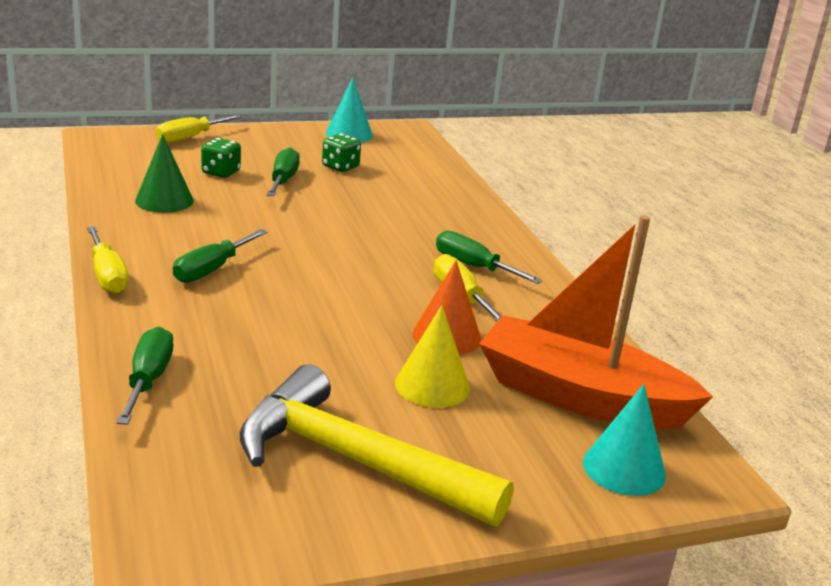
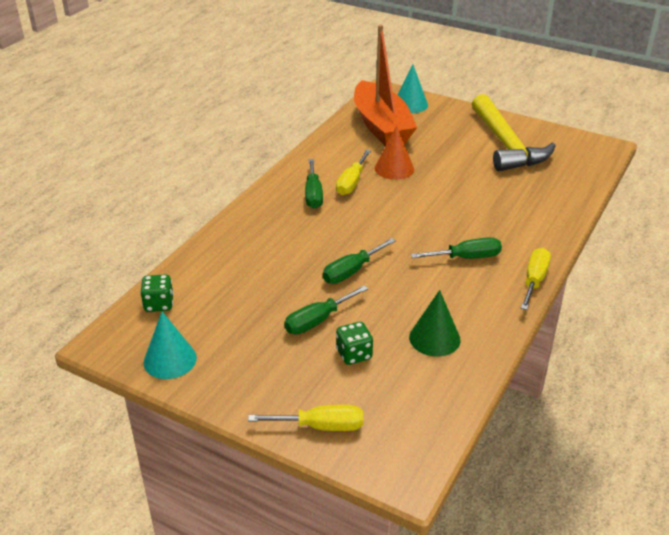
camera: 130 degrees left, 10 degrees up
(148, 380) = (561, 207): green screwdriver -> green screwdriver (351, 271)
(340, 167) = (250, 316): green dice -> green dice (159, 304)
(432, 385) = (435, 154): yellow cone -> none

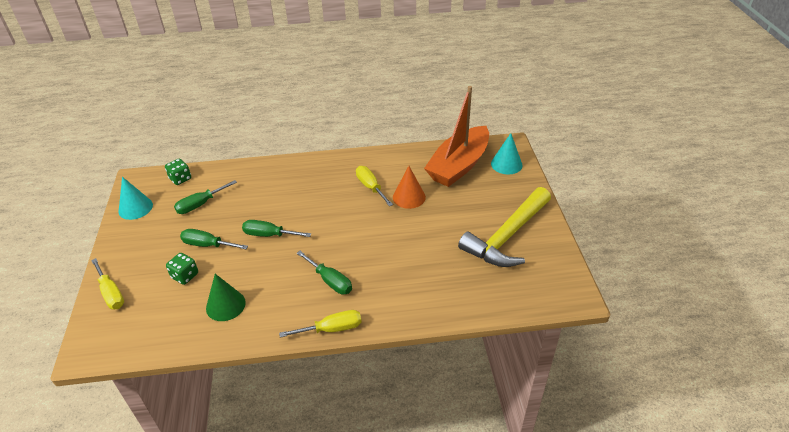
camera: 55 degrees right, 5 degrees up
(313, 194) = (340, 178): green screwdriver -> green screwdriver (200, 204)
(351, 183) = (370, 187): yellow screwdriver -> yellow screwdriver turned 75 degrees clockwise

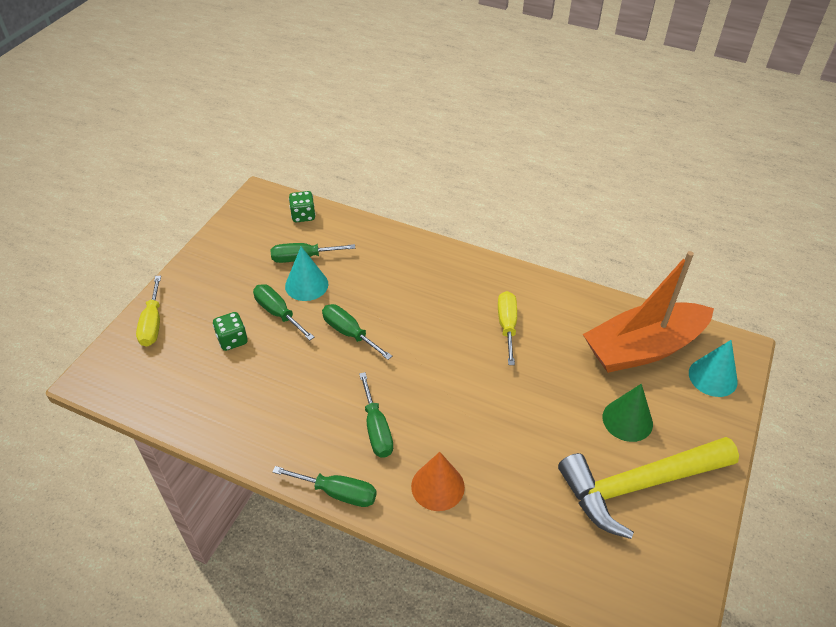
camera: 30 degrees right, 5 degrees up
(135, 208) = (237, 231): turquoise cone -> turquoise cone (306, 285)
(225, 305) = (249, 398): green cone -> green cone (627, 420)
(332, 329) = (337, 493): yellow screwdriver -> green screwdriver
(409, 197) = (545, 363): orange cone -> orange cone (437, 486)

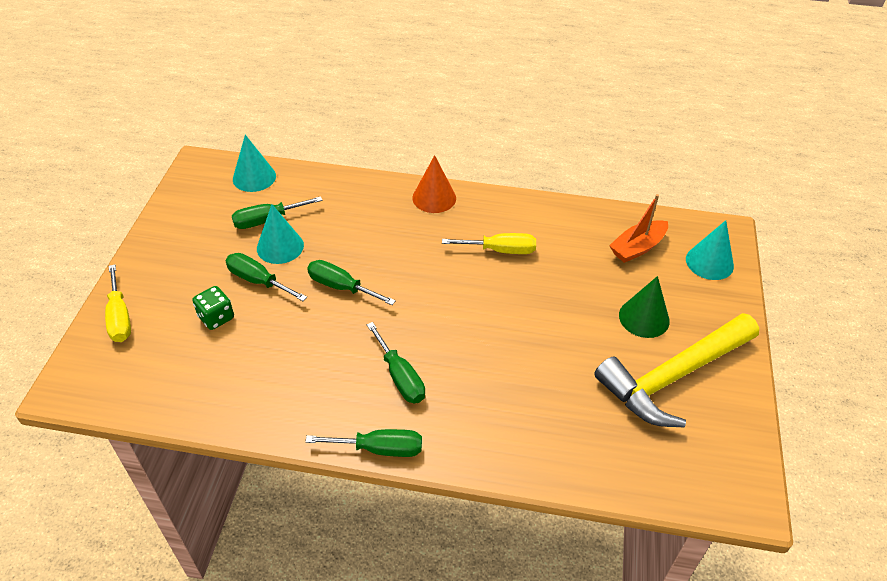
camera: 15 degrees left, 0 degrees up
(303, 216) = (254, 177): green dice -> turquoise cone
(437, 486) = (480, 420): orange cone -> orange cone (434, 198)
(507, 326) = (500, 250): yellow screwdriver -> yellow screwdriver turned 105 degrees clockwise
(643, 348) = (637, 248): orange boat -> orange boat, size x0.52

